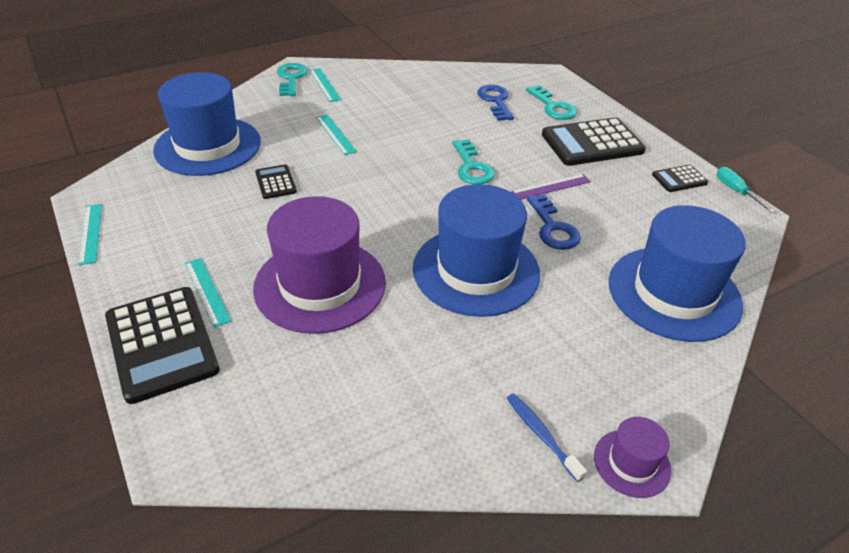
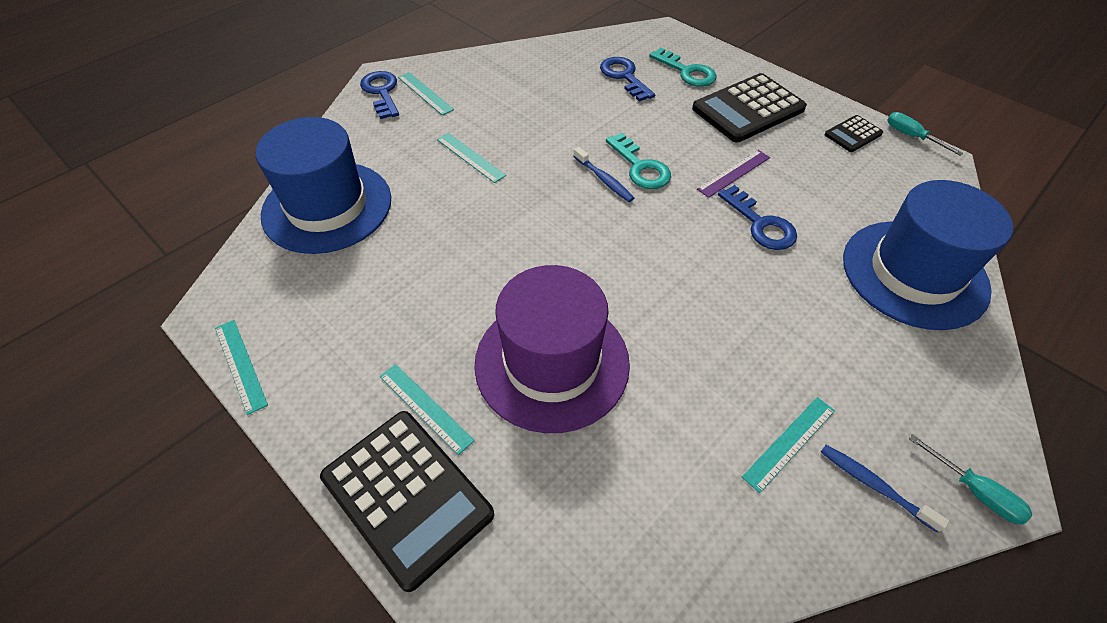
camera: 15 degrees left, 10 degrees up
(276, 182) = (433, 238): black calculator -> none
(291, 78) = (382, 92): turquoise key -> blue key
(435, 170) = (604, 180): none -> blue toothbrush
(476, 270) = (709, 298): blue hat -> none
(484, 386) = (789, 443): none -> turquoise ruler
(631, 463) = (974, 491): purple hat -> turquoise screwdriver

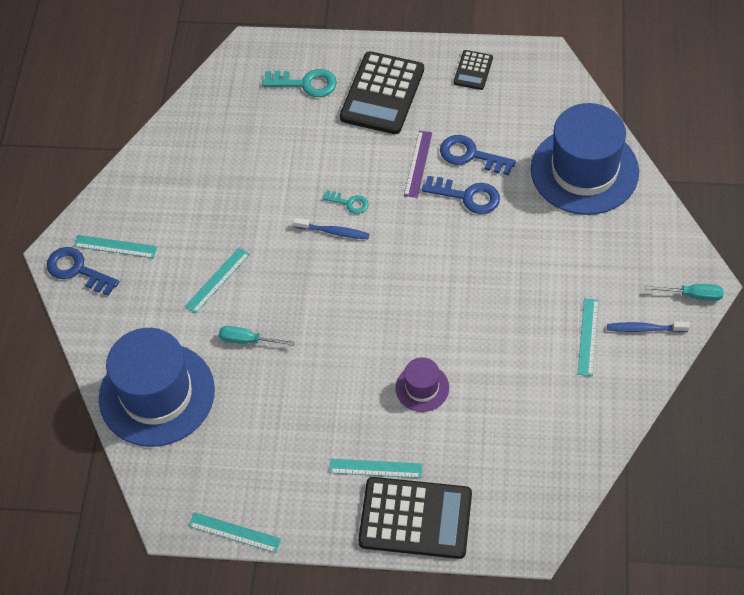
camera: 35 degrees left, 5 degrees up
(470, 157) = (217, 280): turquoise ruler -> turquoise ruler turned 60 degrees counterclockwise
(552, 363) = (422, 388): purple hat -> purple hat, size x0.46
(624, 77) = (261, 121): blue key -> blue key (471, 155)
(640, 167) = (349, 203): turquoise key -> turquoise key, size x0.60
(912, 136) = (514, 46): turquoise screwdriver -> turquoise screwdriver (248, 340)

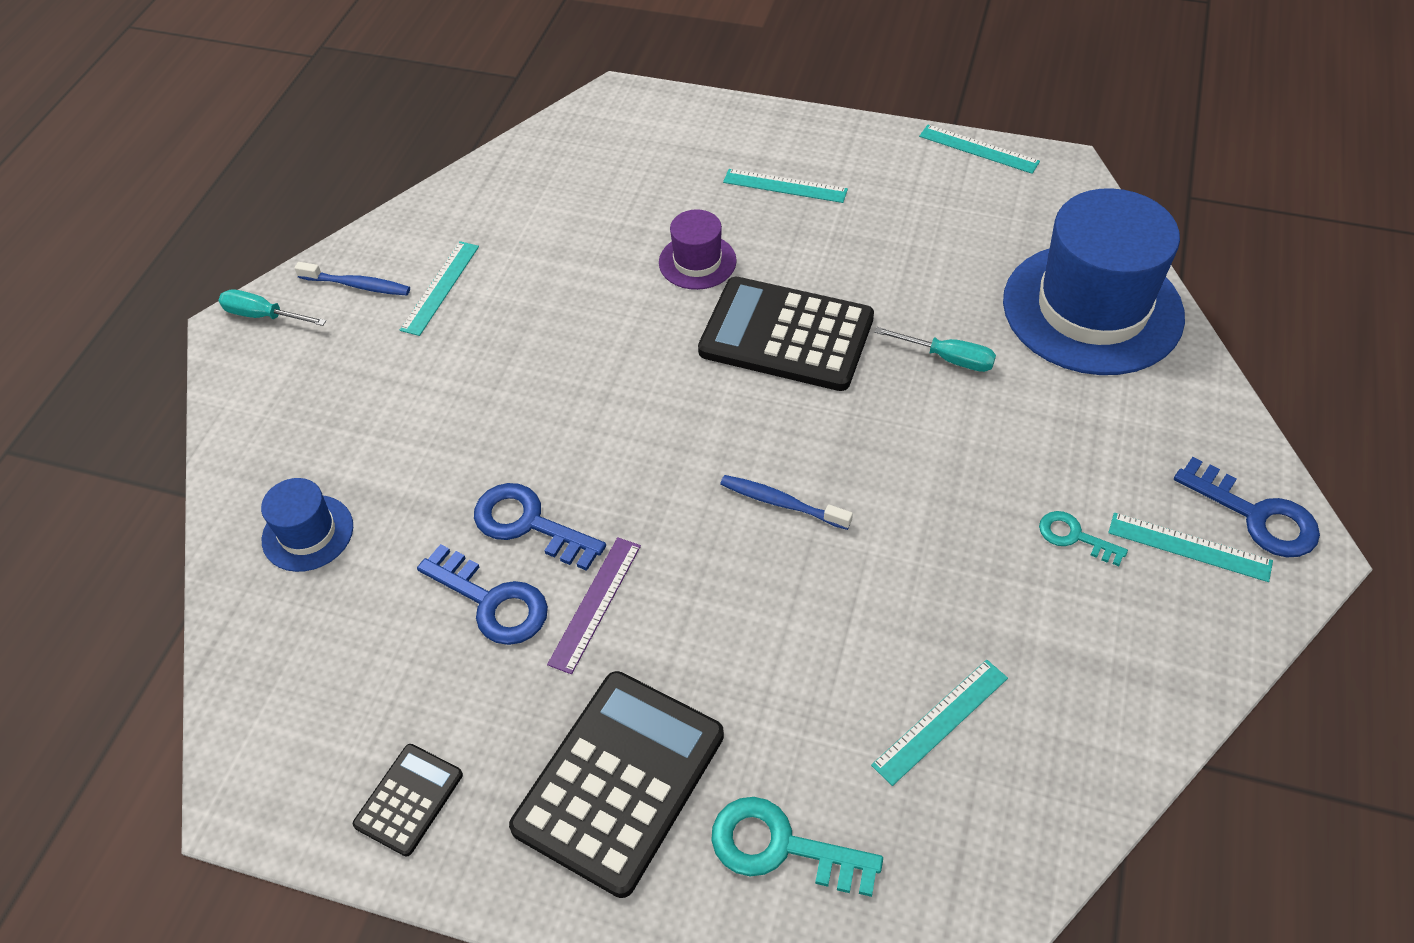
camera: 170 degrees left, 5 degrees down
(217, 280) = (996, 456): turquoise ruler -> turquoise ruler (940, 721)
(349, 203) = (742, 551): turquoise key -> turquoise key (1074, 537)
(415, 518) = (747, 134): black calculator -> black calculator (786, 335)
(584, 170) = (308, 533): blue hat -> blue hat, size x0.46

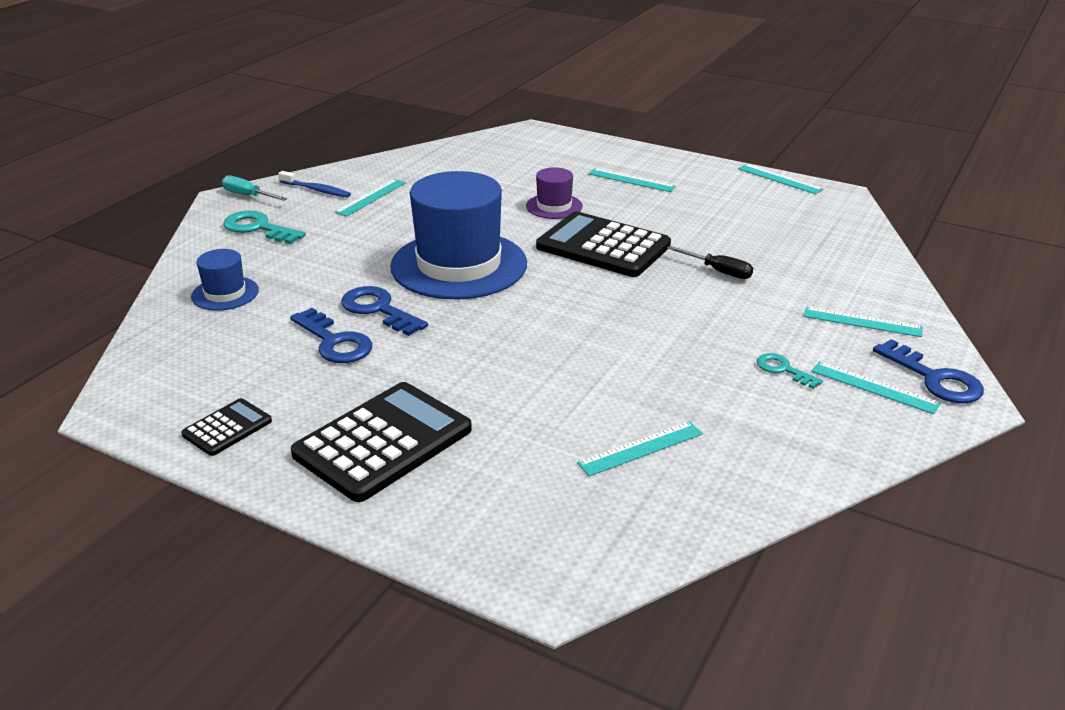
camera: 10 degrees right, 20 degrees down
(595, 603) = (407, 353): purple ruler -> none
(781, 503) = (565, 323): blue toothbrush -> none
(781, 847) = (489, 495): turquoise key -> turquoise key (258, 228)
(948, 358) = (718, 271): turquoise screwdriver -> black screwdriver
(1092, 309) = (838, 261): blue hat -> blue hat (459, 265)
(1148, 425) = (862, 322): none -> turquoise ruler

